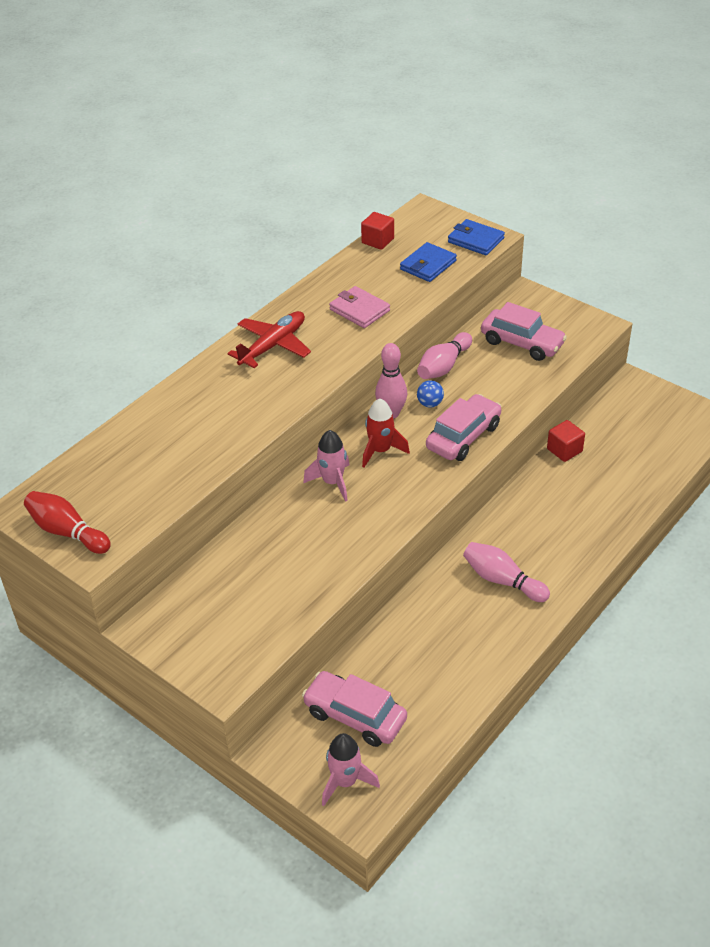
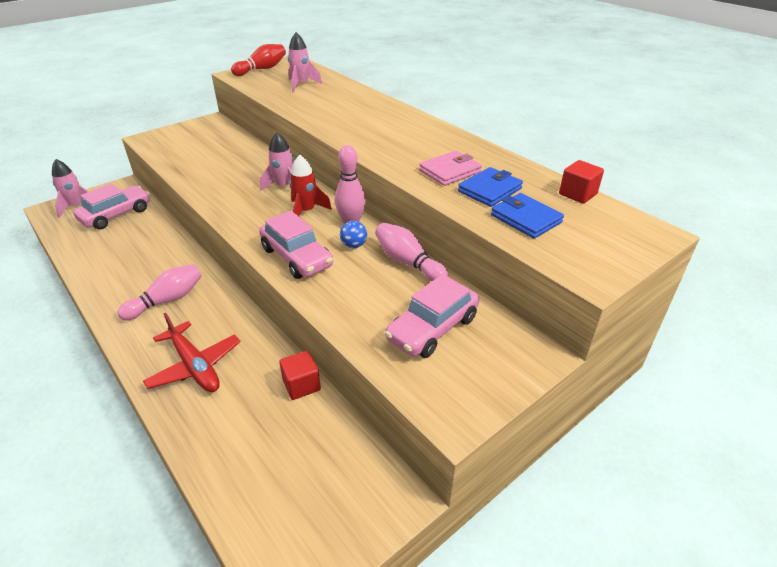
camera: 100 degrees right, 5 degrees down
(136, 468) = (301, 85): none -> pink rocket
(273, 346) = (410, 131): red plane -> red plane (194, 366)
(475, 240) = (582, 261): blue wallet -> blue wallet (490, 190)

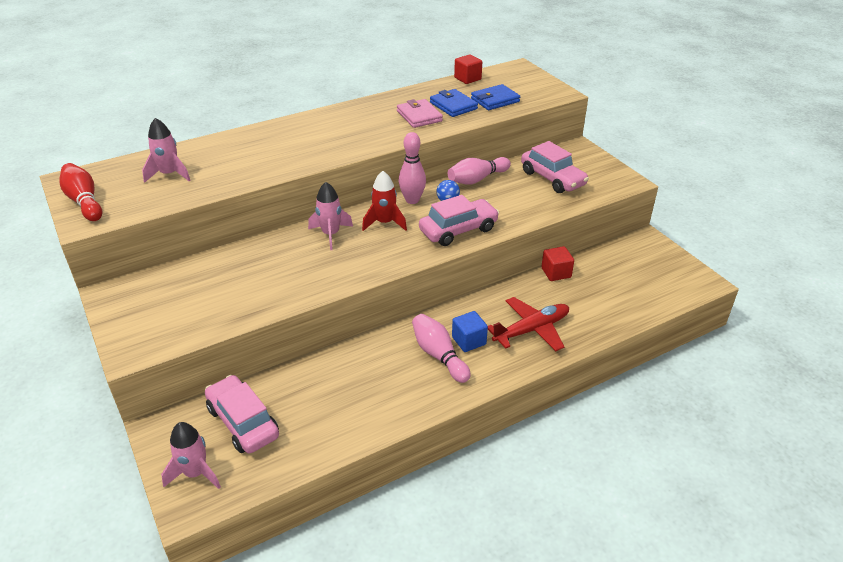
camera: 80 degrees left, 0 degrees up
(184, 318) = (469, 341): none -> blue cube

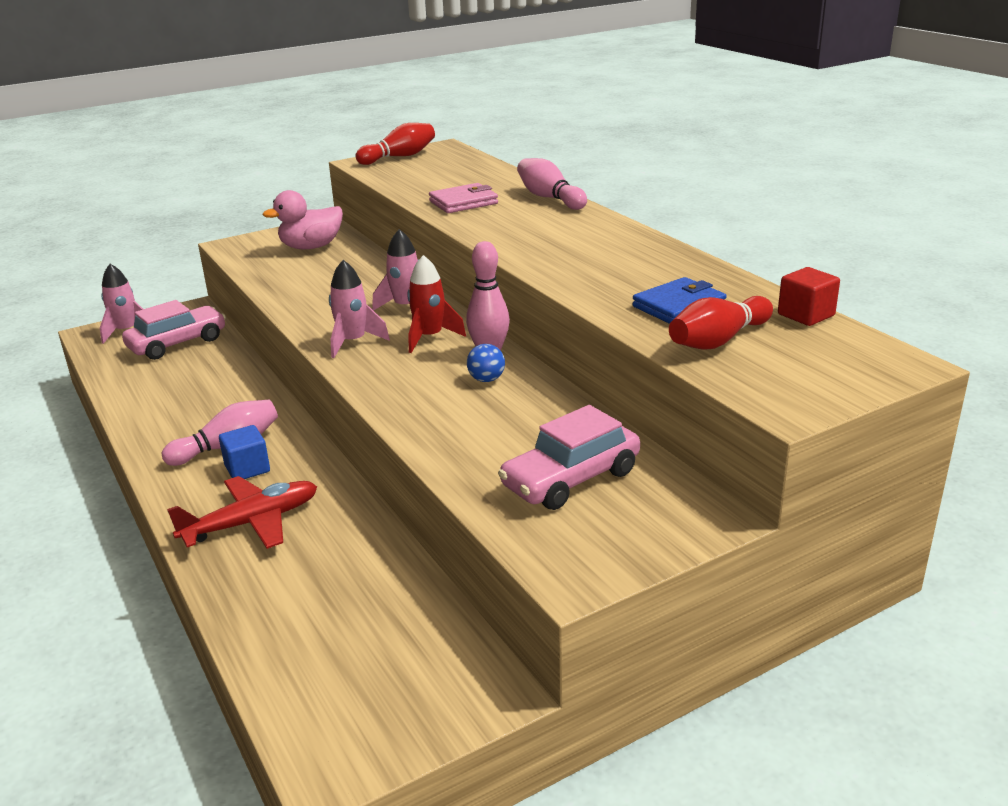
camera: 90 degrees right, 10 degrees down
(169, 174) = (449, 176): pink rocket -> pink rocket (353, 342)
(171, 294) = (311, 247): none -> pink duck
(419, 116) = (629, 283): pink wallet -> pink wallet (463, 202)
(458, 230) = (405, 390): pink car -> none
(477, 179) = (557, 403): pink bowling pin -> pink bowling pin (550, 198)
(495, 100) = (718, 340): blue wallet -> red bowling pin
(531, 330) = (251, 523): red plane -> red plane turned 90 degrees counterclockwise
(556, 273) = (389, 554): red cube -> none

